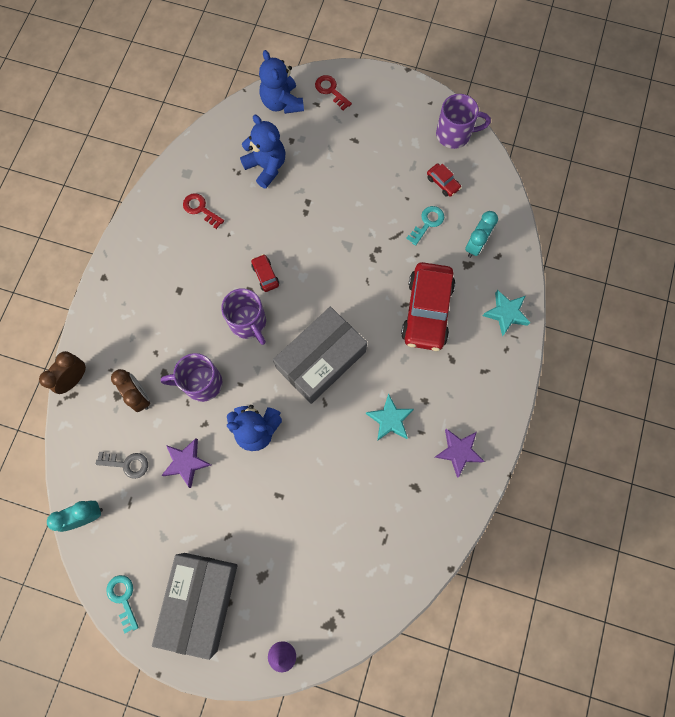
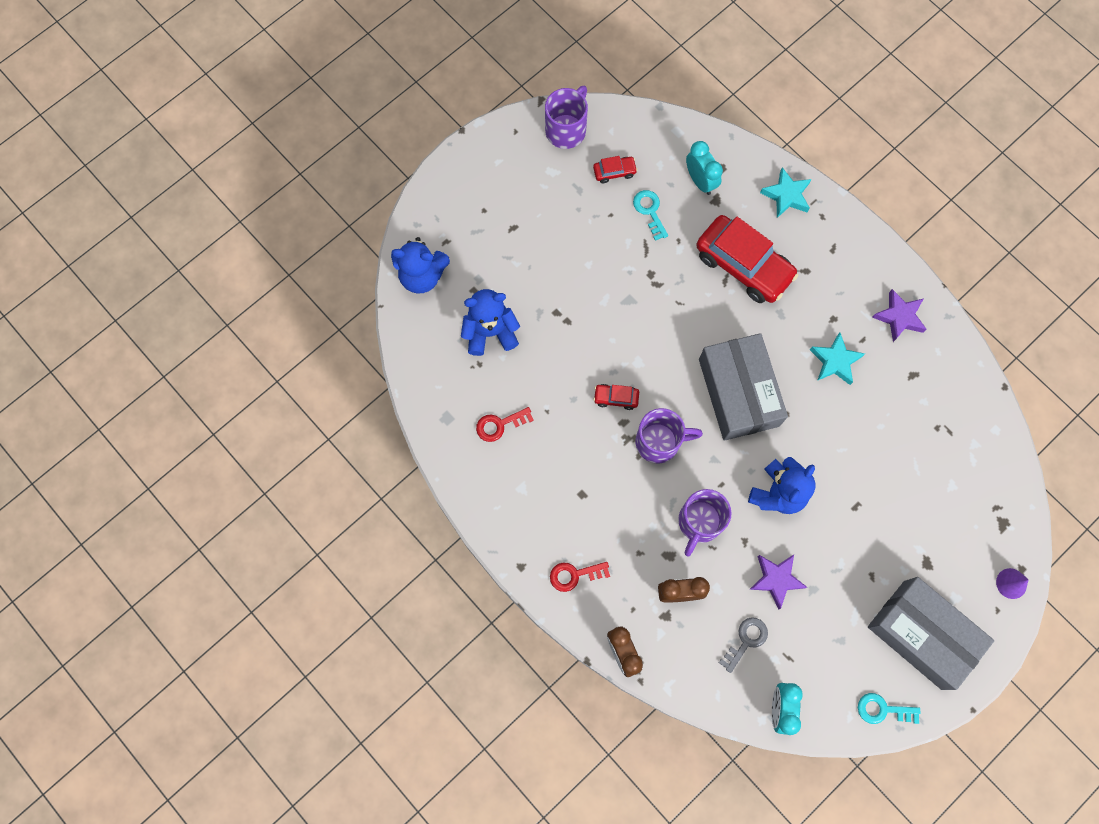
camera: 60 degrees left, 0 degrees up
(330, 90) = (438, 219): red key -> red key (574, 575)

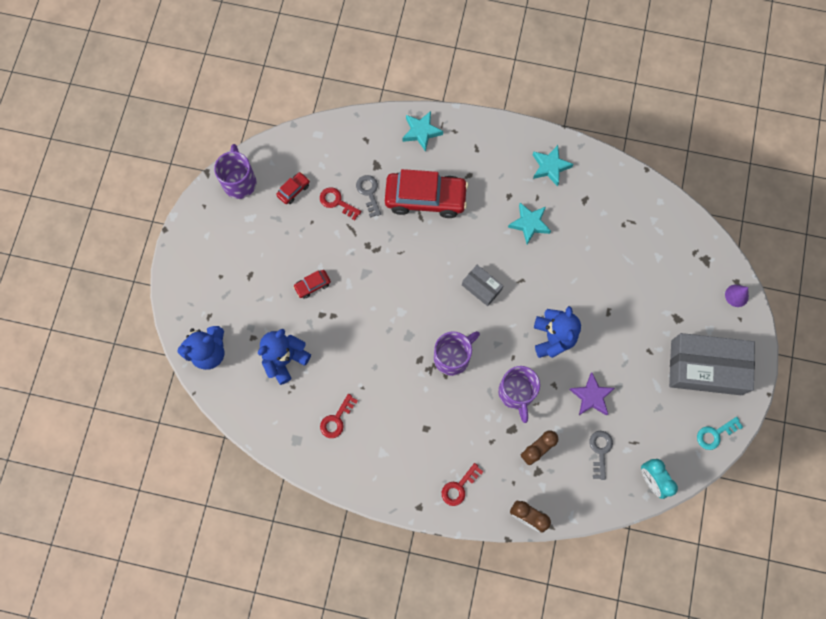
camera: 35 degrees left, 0 degrees up
(616, 398) = (403, 346): red car -> red car (312, 285)
(649, 211) = (337, 202): turquoise key -> red key
(689, 222) = (369, 192): none -> grey key
(700, 181) = (357, 159): turquoise clock -> none
(738, 392) = (481, 287): grey box -> grey box, size x0.48
(899, 317) = (550, 167): purple star -> turquoise star

